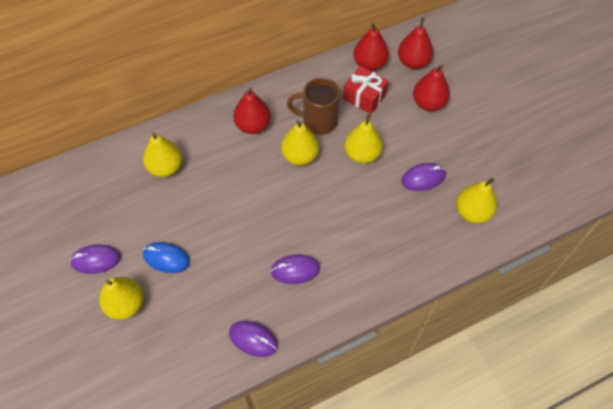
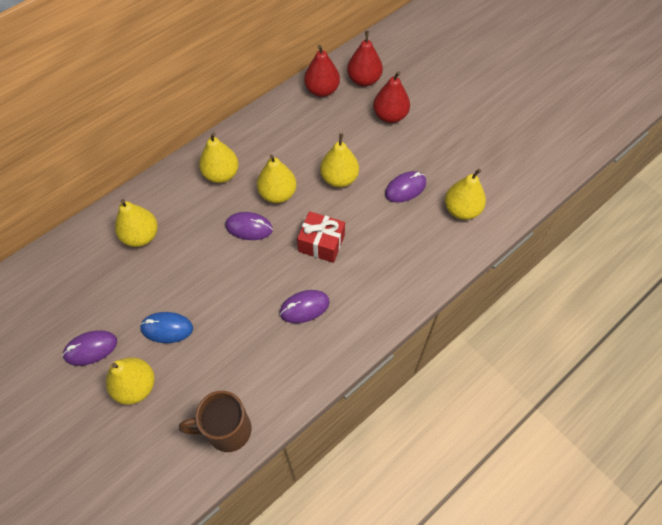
camera: 15 degrees left, 0 degrees up
(253, 125) = (221, 174): red pear -> yellow pear
(253, 339) = (280, 387): purple mouse -> purple mouse (249, 227)
(318, 121) = (286, 156): brown mug -> brown mug (226, 430)
(364, 97) = (326, 123): red gift -> red gift (321, 243)

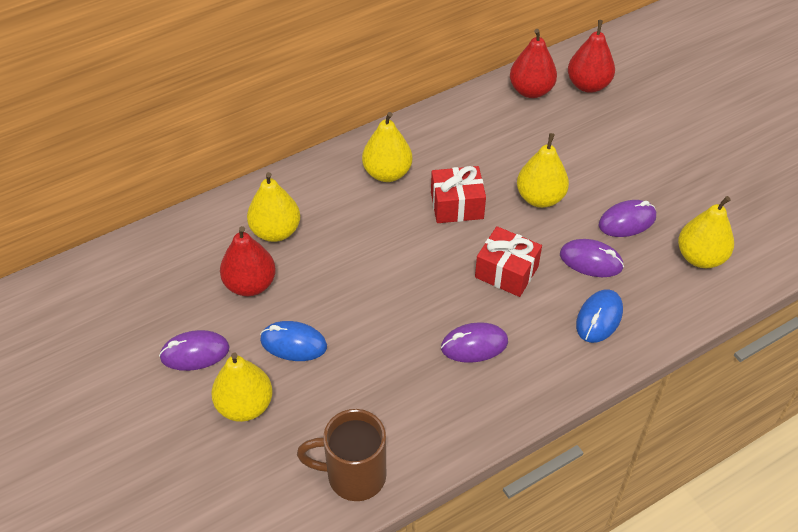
camera: 10 degrees right, 10 degrees down
(249, 227) = (414, 240): purple mouse -> purple mouse (591, 261)
(277, 194) = (457, 205): yellow pear -> red gift
(390, 116) = (617, 132): red pear -> red pear (250, 284)
(394, 271) = (599, 318): none -> blue mouse

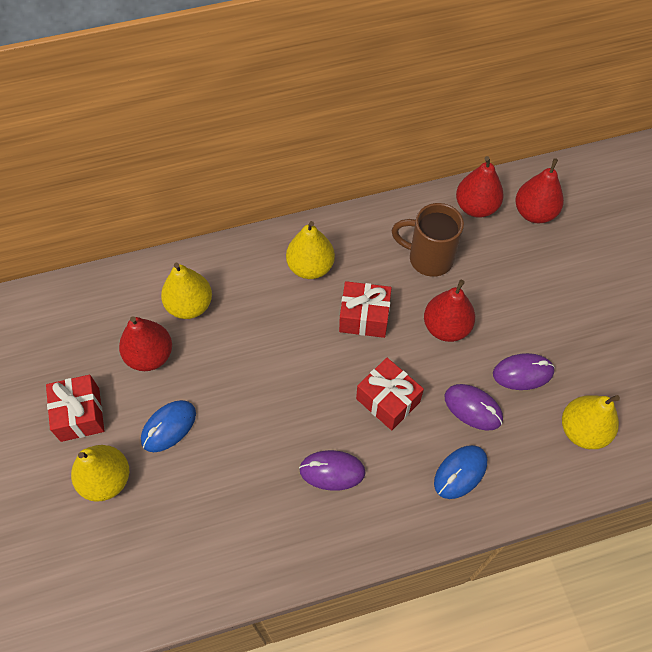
camera: 15 degrees right, 10 degrees up
(195, 353) = (80, 414): purple mouse -> red gift
(293, 343) = (169, 427): blue mouse -> blue mouse turned 75 degrees counterclockwise
(353, 475) = (178, 578): brown mug -> brown mug (428, 258)
(540, 198) = (446, 327): yellow pear -> red pear

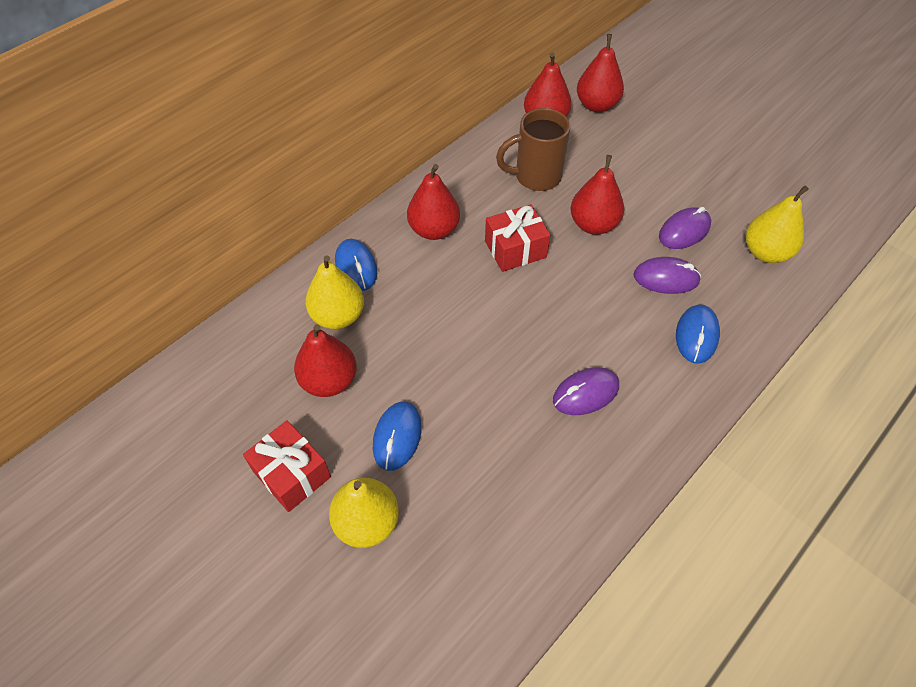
camera: 30 degrees left, 5 degrees down
(229, 270) = (356, 267): none -> blue mouse
(310, 267) = (434, 230): yellow pear -> red pear
(388, 400) = (589, 308): red gift -> none

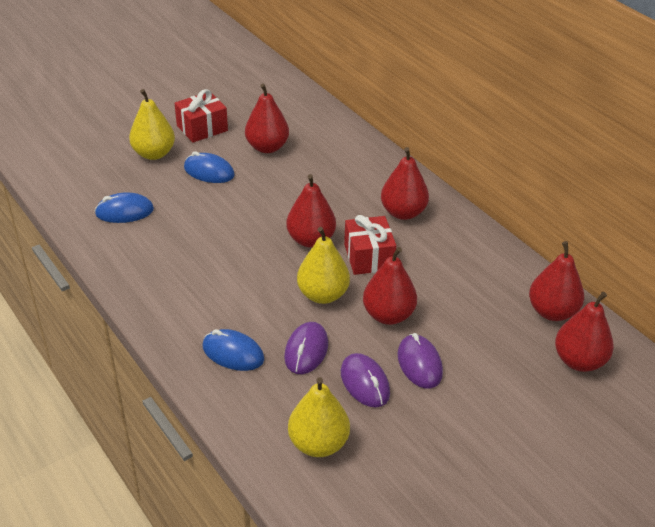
camera: 100 degrees right, 15 degrees down
(338, 316) = (324, 155): yellow pear -> yellow pear (323, 295)
(356, 267) = (370, 168): blue mouse -> blue mouse (124, 212)
(503, 302) = (311, 240): none -> red pear
(535, 177) = (463, 287): brown mug -> none
(585, 393) = (204, 269): purple mouse -> purple mouse (419, 364)

